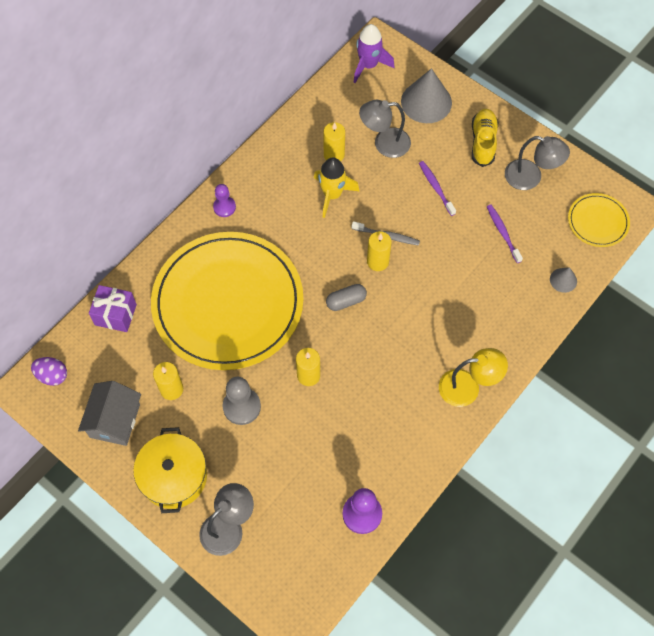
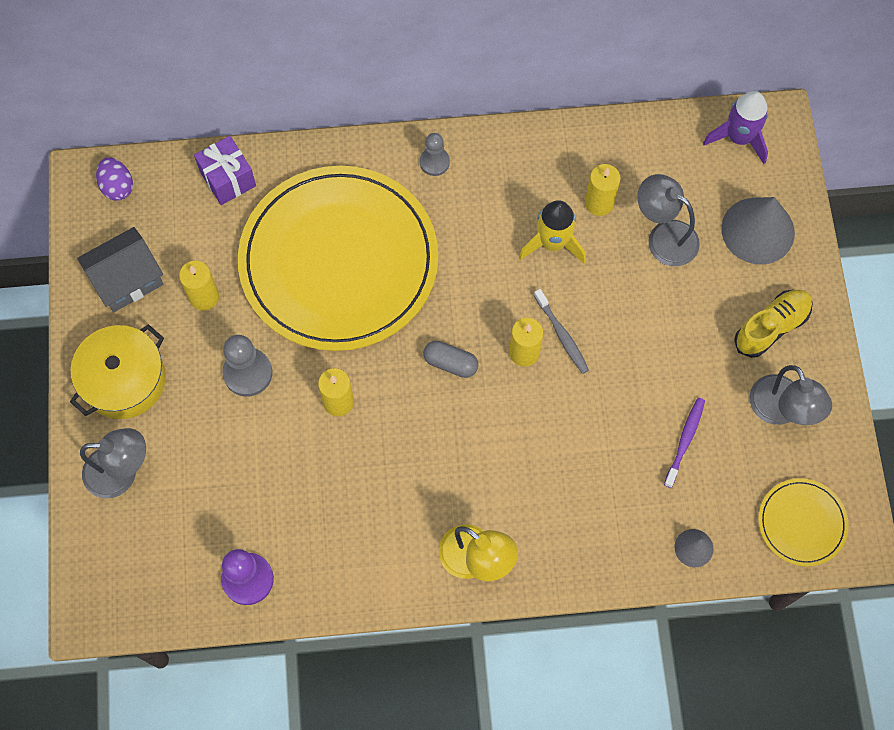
camera: 45 degrees right, 5 degrees up
(224, 207) = (434, 162): purple pawn -> grey pawn
(436, 187) = (667, 330): purple toothbrush -> none

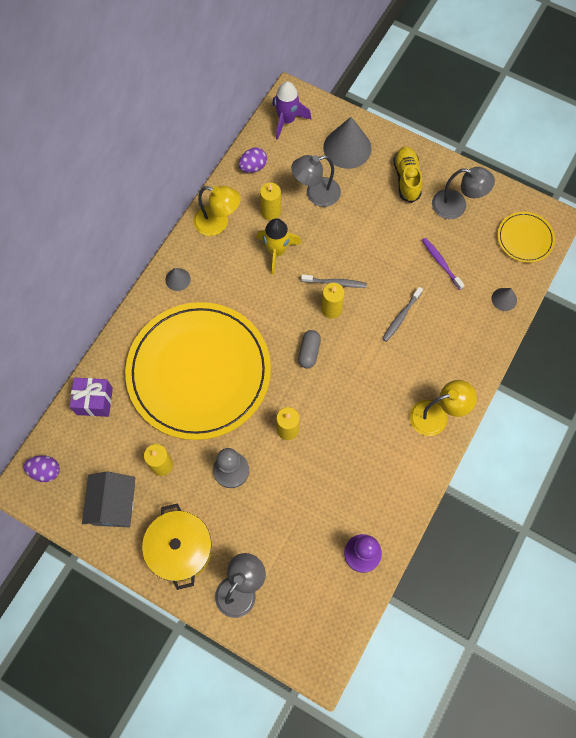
camera: 55 degrees left, 0 degrees up
(434, 162) = (178, 279): grey pawn -> grey cone
(450, 363) = (309, 352): grey capsule -> grey capsule turned 45 degrees counterclockwise
(538, 156) = (218, 223): none -> yellow lamp
(575, 438) = (401, 317): none -> grey toothbrush
(643, 144) = (253, 167): none -> purple egg

